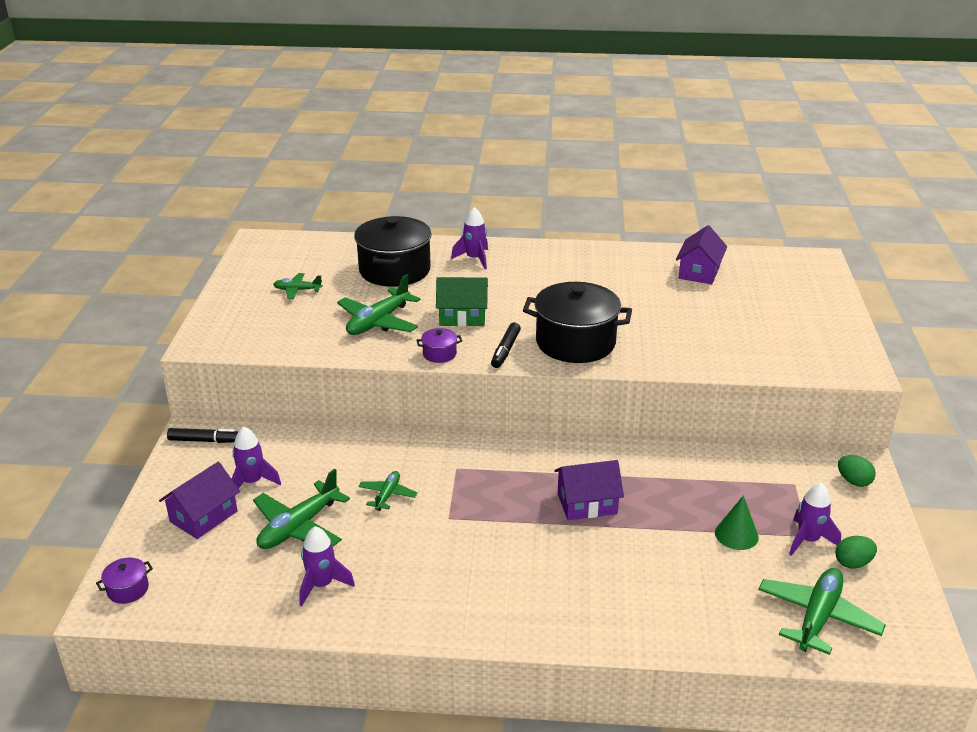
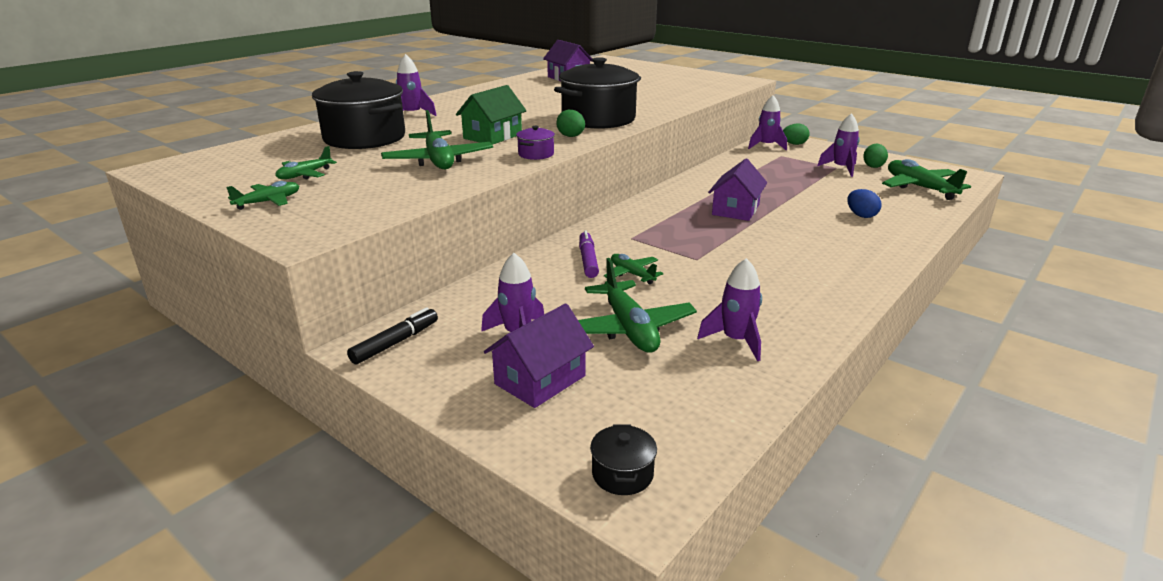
camera: 55 degrees left, 5 degrees down
(128, 589) = (622, 474): purple pot -> black pot
(204, 516) = (540, 380): purple house -> purple house turned 60 degrees clockwise
(241, 304) = (268, 202): none -> green plane
(392, 464) = (588, 260): none -> purple marker
(505, 350) = (571, 136): black marker -> green egg
(666, 590) = (861, 215): none -> blue egg
(736, 535) = (818, 182): green cone -> none
(815, 464) = (766, 146): none -> purple rocket

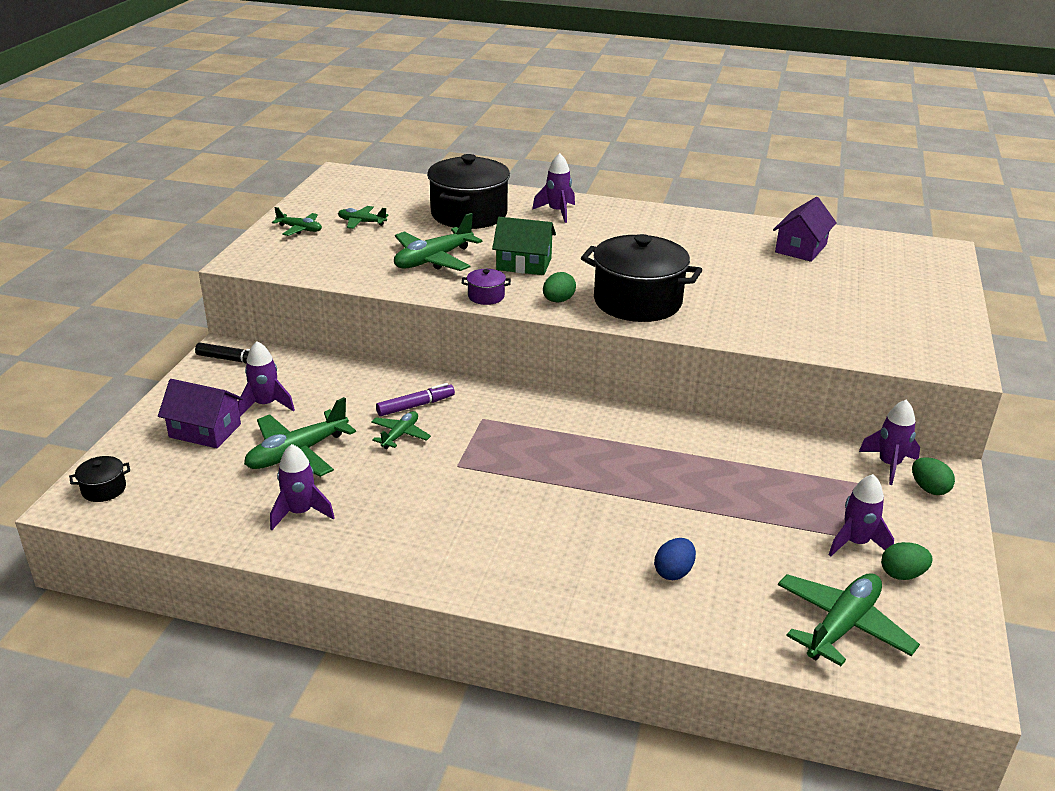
camera: 65 degrees right, 5 degrees up
(735, 210) = (612, 471): purple house -> none

